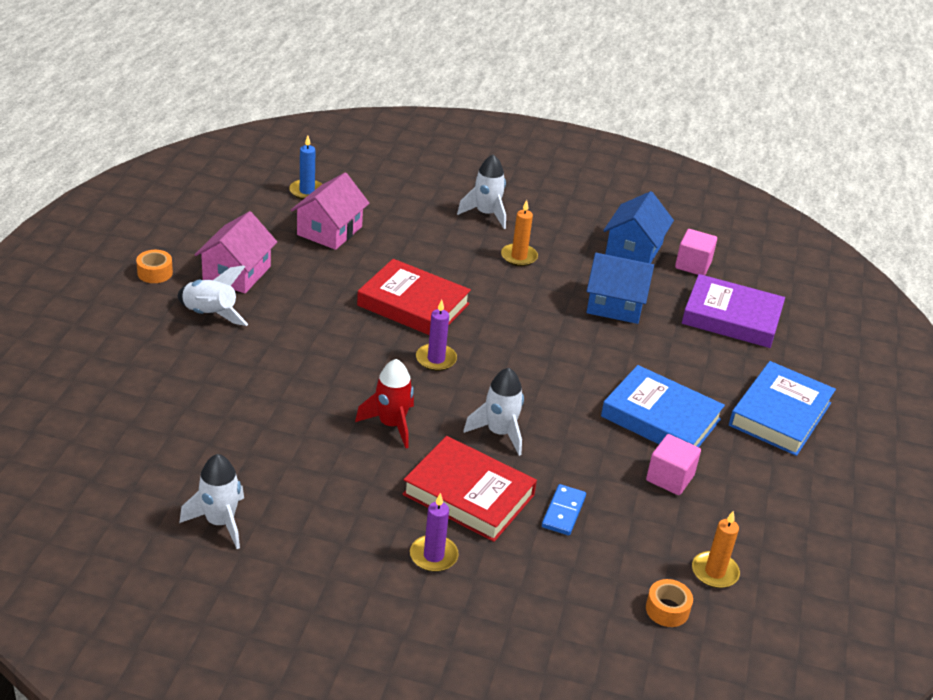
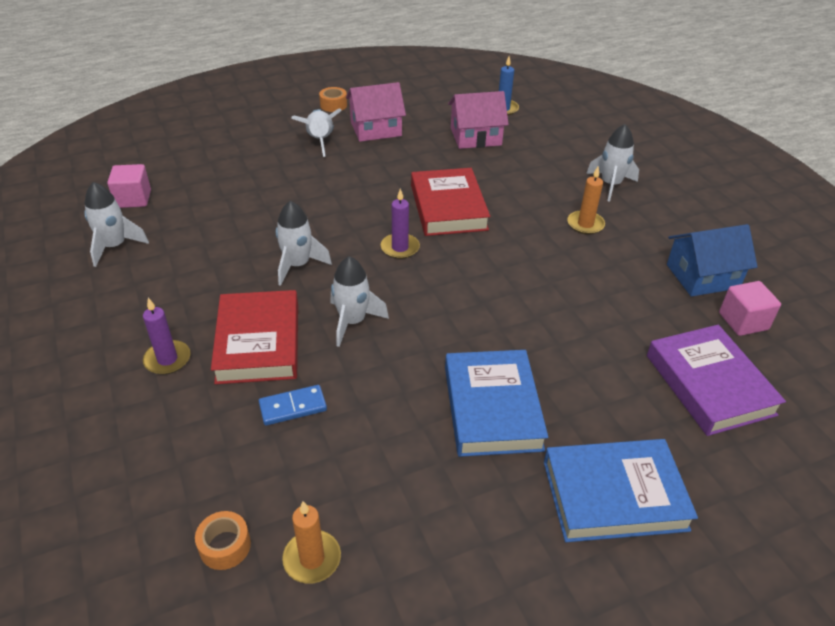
camera: 55 degrees right, 5 degrees up
(391, 424) = (298, 265): red rocket -> white rocket
(615, 305) = (608, 303): blue house -> none
(670, 478) = (414, 456): pink cube -> pink cube (133, 199)

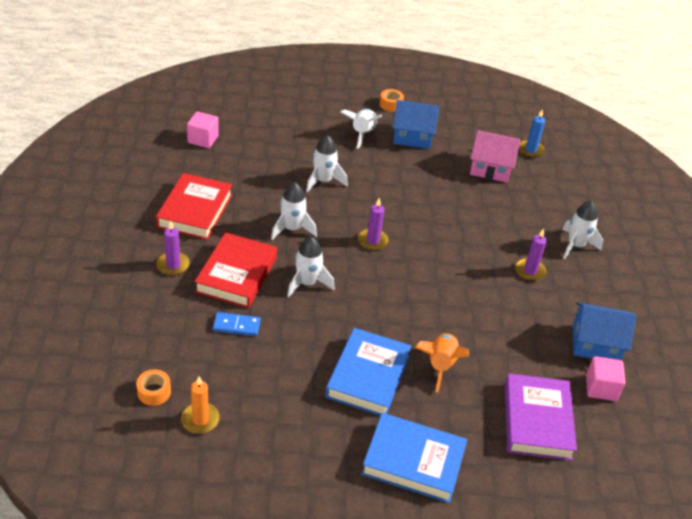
camera: 20 degrees right, 0 degrees up
(114, 246) = (174, 172): white rocket -> white rocket (323, 181)
(375, 129) = (412, 136): pink house -> blue house
(448, 207) = (429, 221): red book -> red book (195, 211)
(564, 361) = (440, 365): none -> orange rocket
(585, 224) = (530, 271): orange candle -> purple candle

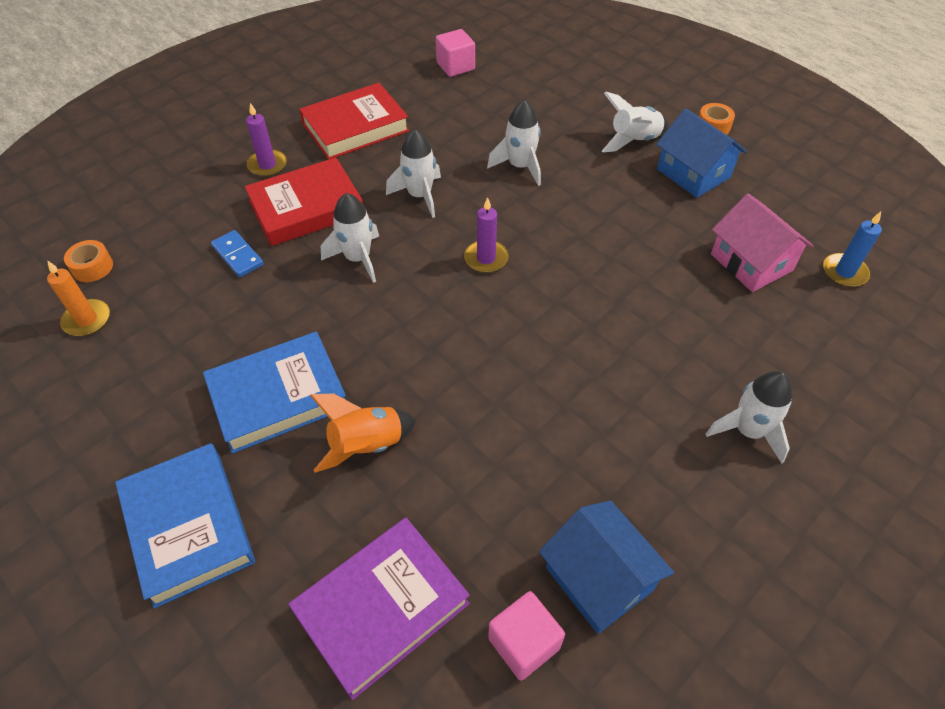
camera: 50 degrees right, 10 degrees up
(530, 271) = (634, 418): purple candle -> none

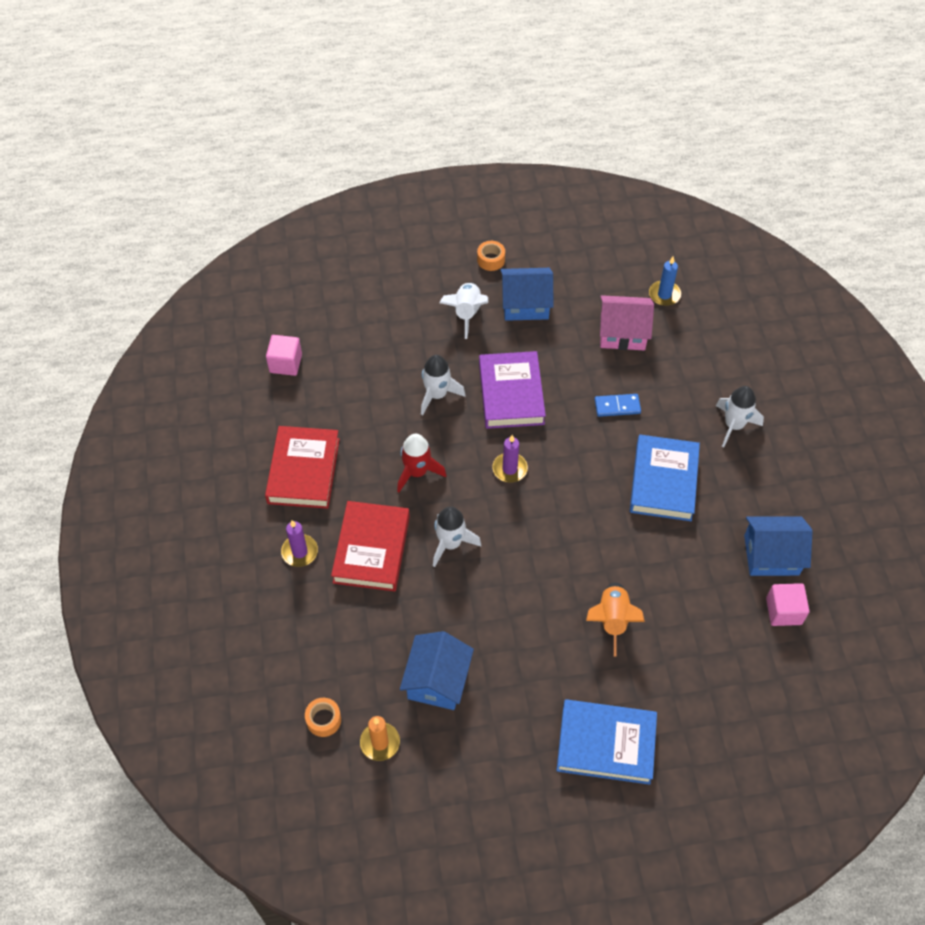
camera: 55 degrees left, 5 degrees up
(186, 328) = (437, 680): none -> blue house
(238, 255) = (388, 617): blue domino -> blue domino (617, 406)
(278, 396) = (540, 650): blue book -> blue book (663, 481)
(382, 608) = (723, 667): purple book -> purple book (511, 394)
(419, 196) = (417, 472): white rocket -> red rocket

